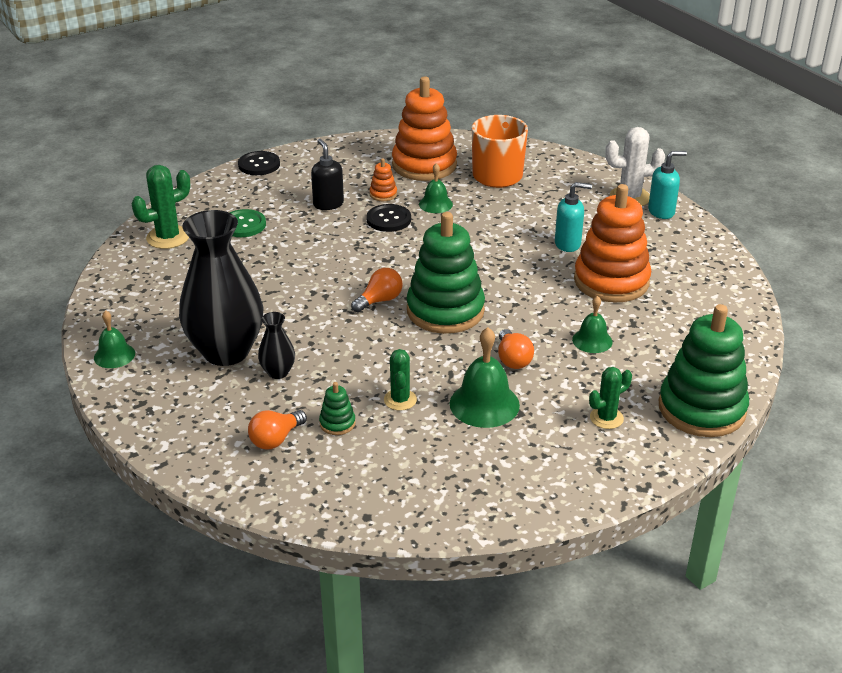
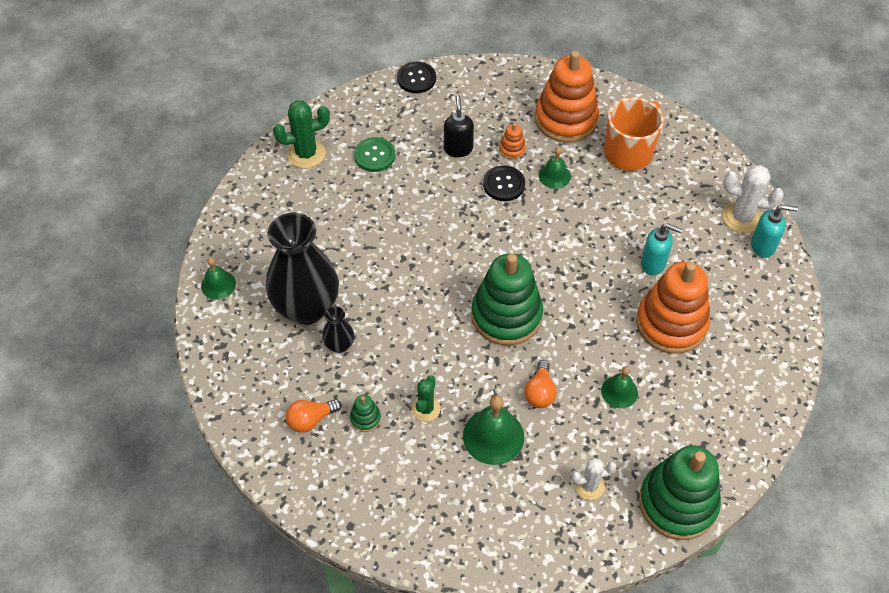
camera: 20 degrees right, 20 degrees up
(379, 300) = (455, 286): orange light bulb -> none
(606, 418) = (589, 486): green cactus -> white cactus

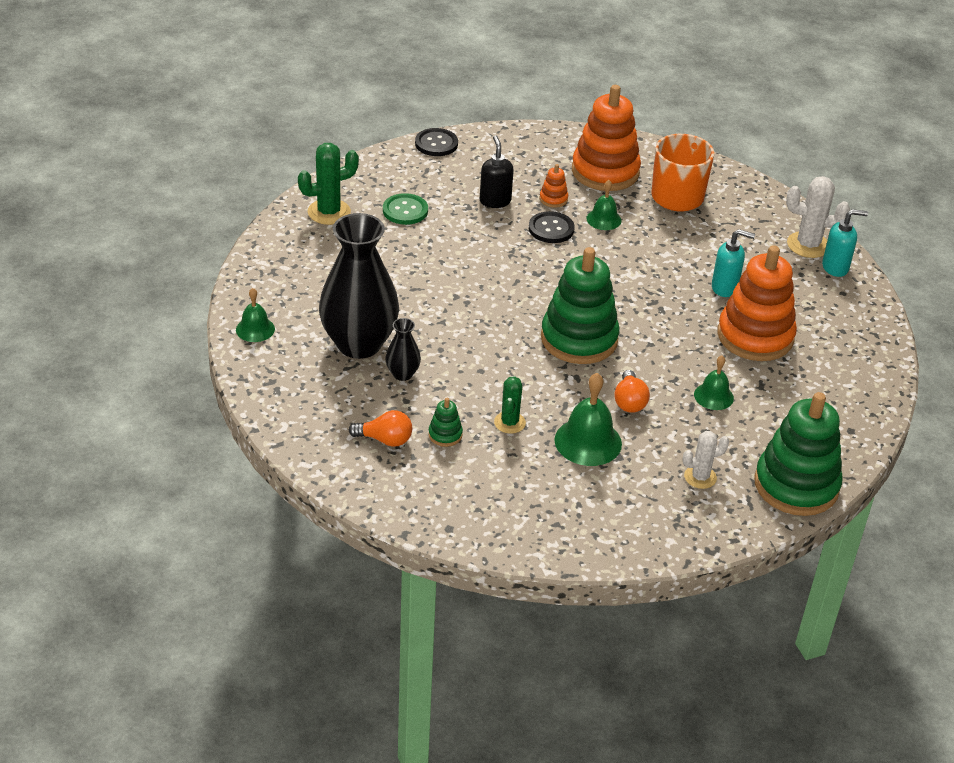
camera: 10 degrees left, 15 degrees down
(311, 420) = (385, 440): orange light bulb -> orange light bulb turned 135 degrees counterclockwise

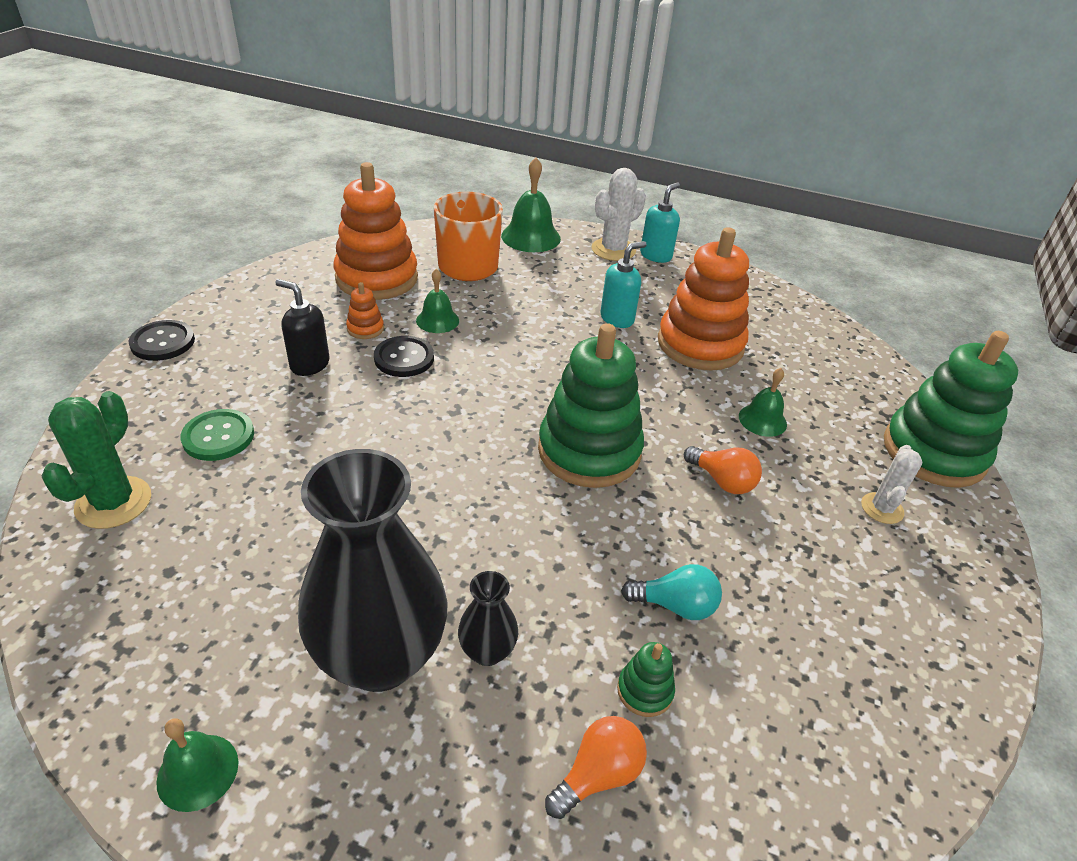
camera: 50 degrees left, 0 degrees up
(509, 423) = (675, 605): green cactus -> turquoise light bulb
(588, 441) = (762, 557): green bell -> green bell (531, 237)

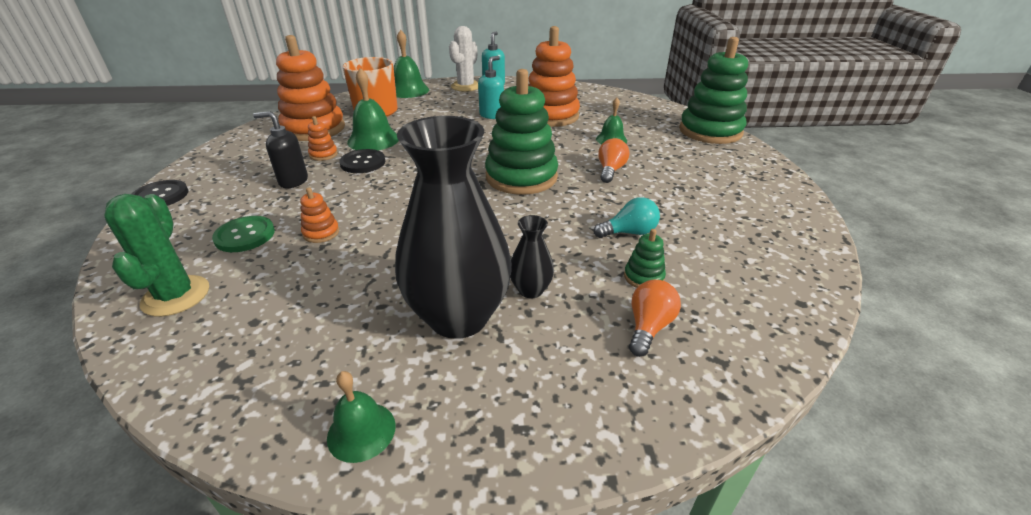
camera: 20 degrees left, 5 degrees down
(299, 462) = (321, 233): none -> orange stacking toy
(437, 320) = (373, 140): green bell -> green bell, size x1.64
(722, 481) = (610, 170): orange light bulb -> orange light bulb turned 90 degrees counterclockwise
(882, 508) = (704, 160): white cactus -> none

